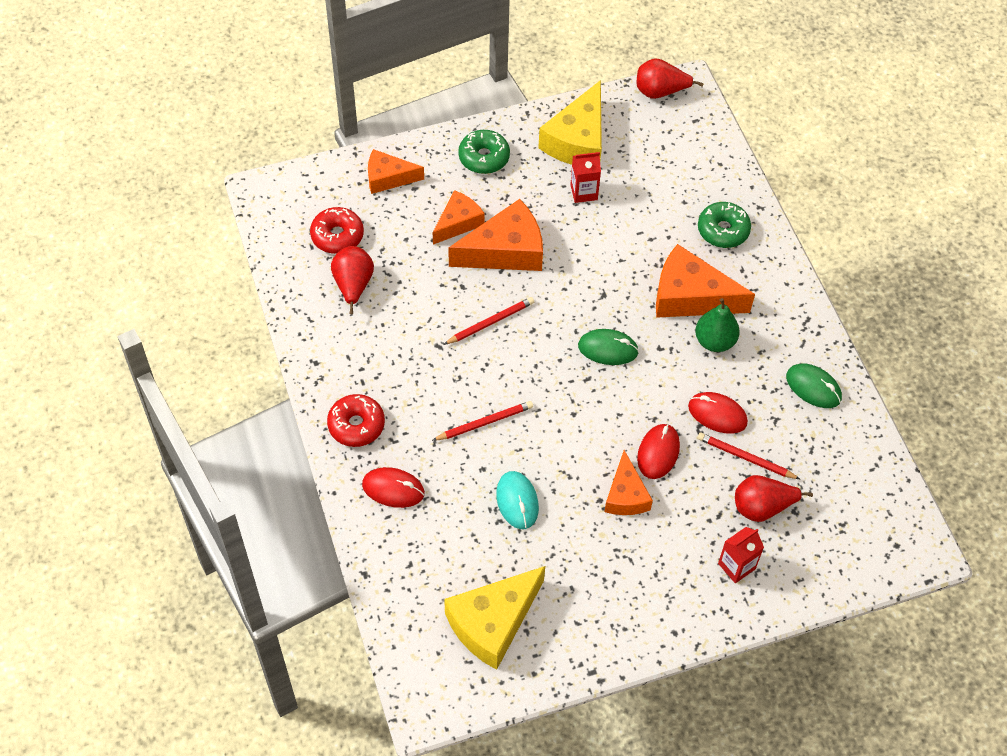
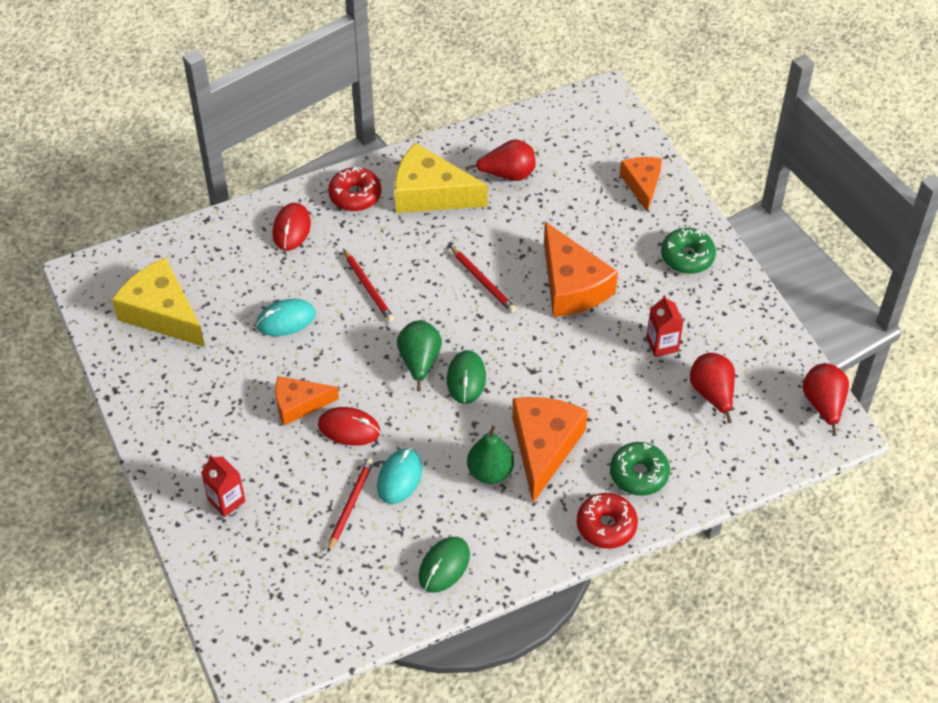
camera: 85 degrees right, 5 degrees down
(337, 236) = (563, 156): red donut -> red donut (606, 526)
(458, 223) = (598, 244): orange cheese -> none
(577, 140) = (731, 334): yellow cheese -> yellow cheese (430, 193)
(584, 386) = (419, 362): none -> green pear
(717, 414) = (399, 478): red mouse -> turquoise mouse
(762, 507) = (294, 521): red pear -> red pear (712, 394)

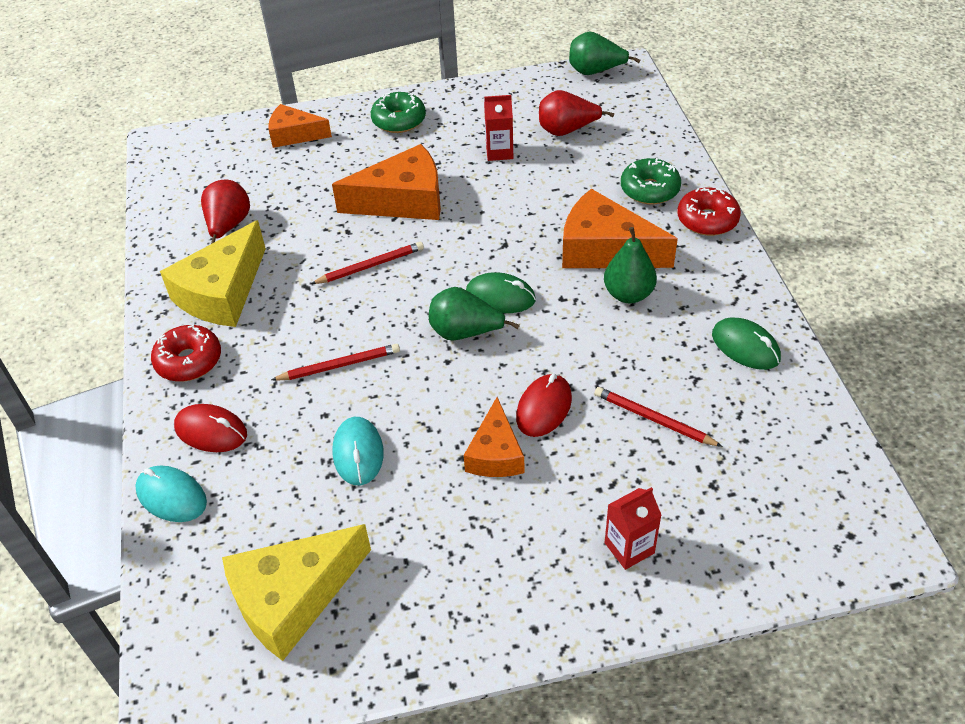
camera: 75 degrees left, 5 degrees down
(399, 478) = (623, 370): turquoise mouse -> turquoise mouse (171, 496)
(823, 405) = (595, 72): red pear -> green pear

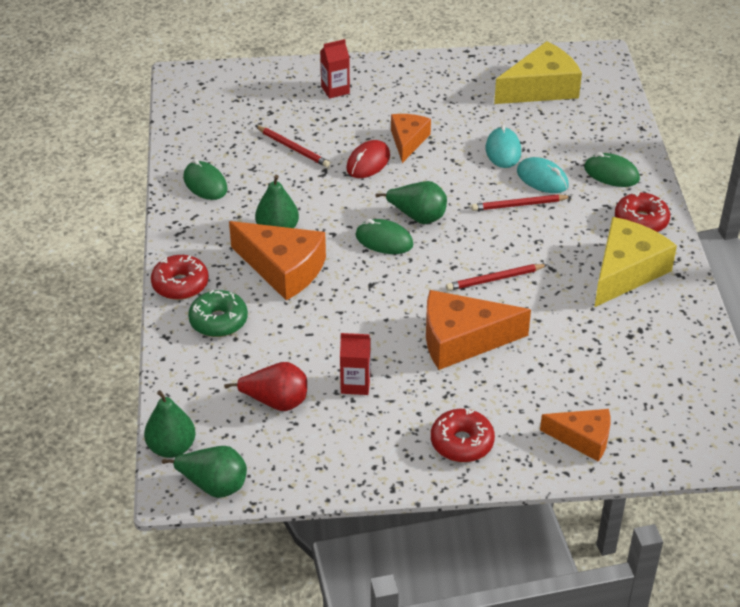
camera: 175 degrees left, 5 degrees down
(171, 496) = (629, 141): turquoise mouse -> turquoise mouse (542, 179)
(211, 431) = (611, 174): red mouse -> green mouse
(228, 226) = (635, 334): red pear -> none
(399, 120) = (462, 443): green donut -> red donut
(641, 90) = (171, 447): none -> green pear

